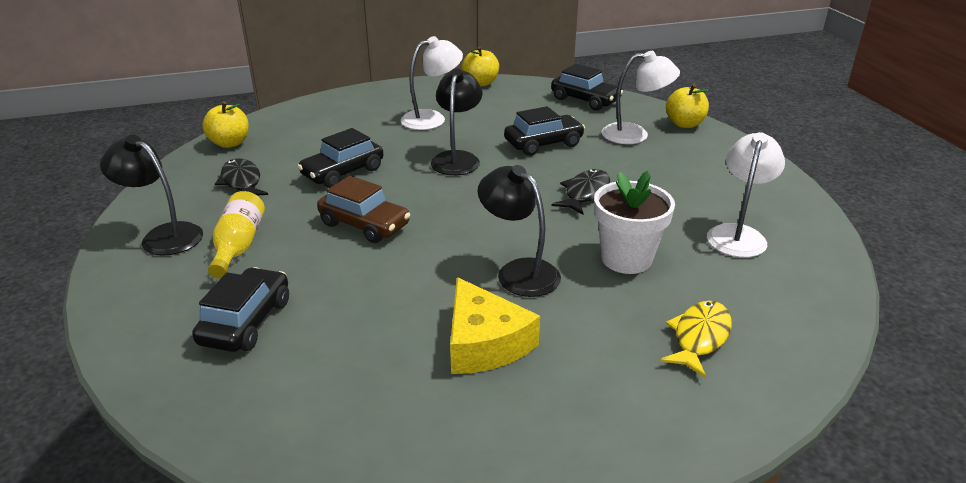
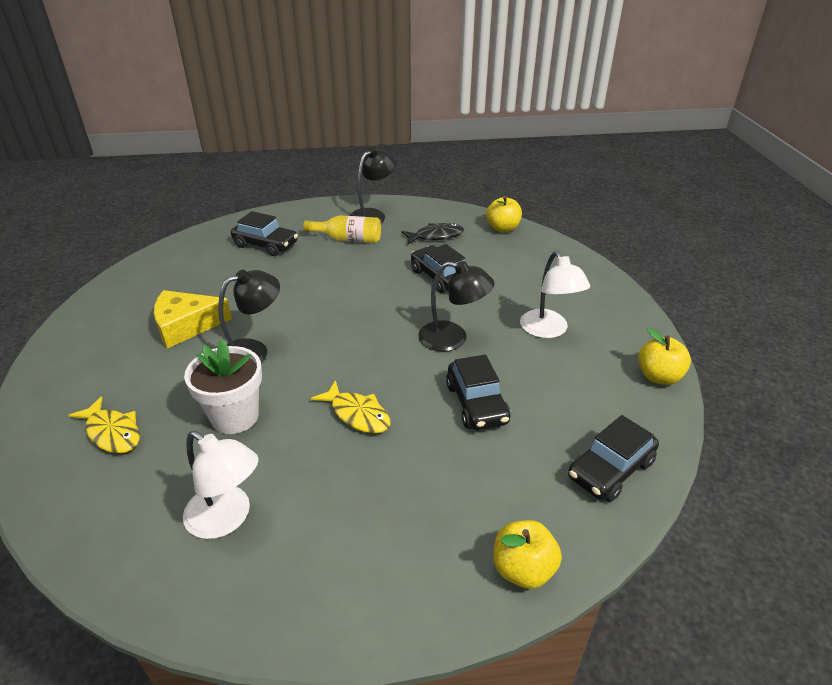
camera: 100 degrees right, 5 degrees up
(364, 224) = (353, 285): brown car -> none
(585, 193) = (357, 414): black fish -> yellow fish
(635, 134) = (492, 496): white lamp -> none

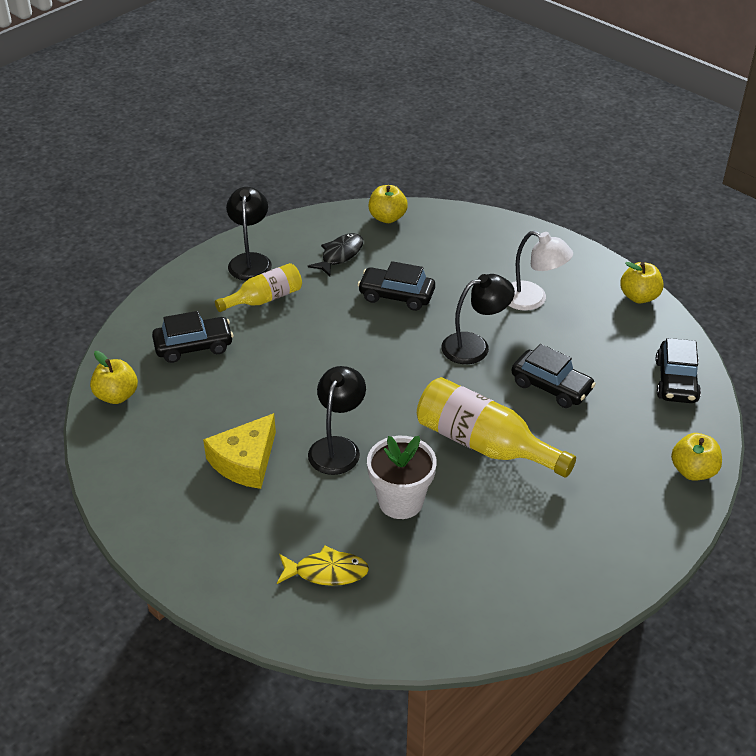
camera: 40 degrees left, 5 degrees up
(183, 250) = (117, 396): none -> yellow apple
(227, 518) = (495, 563): white lamp -> none
(357, 414) = (483, 444): yellow fish -> yellow bottle

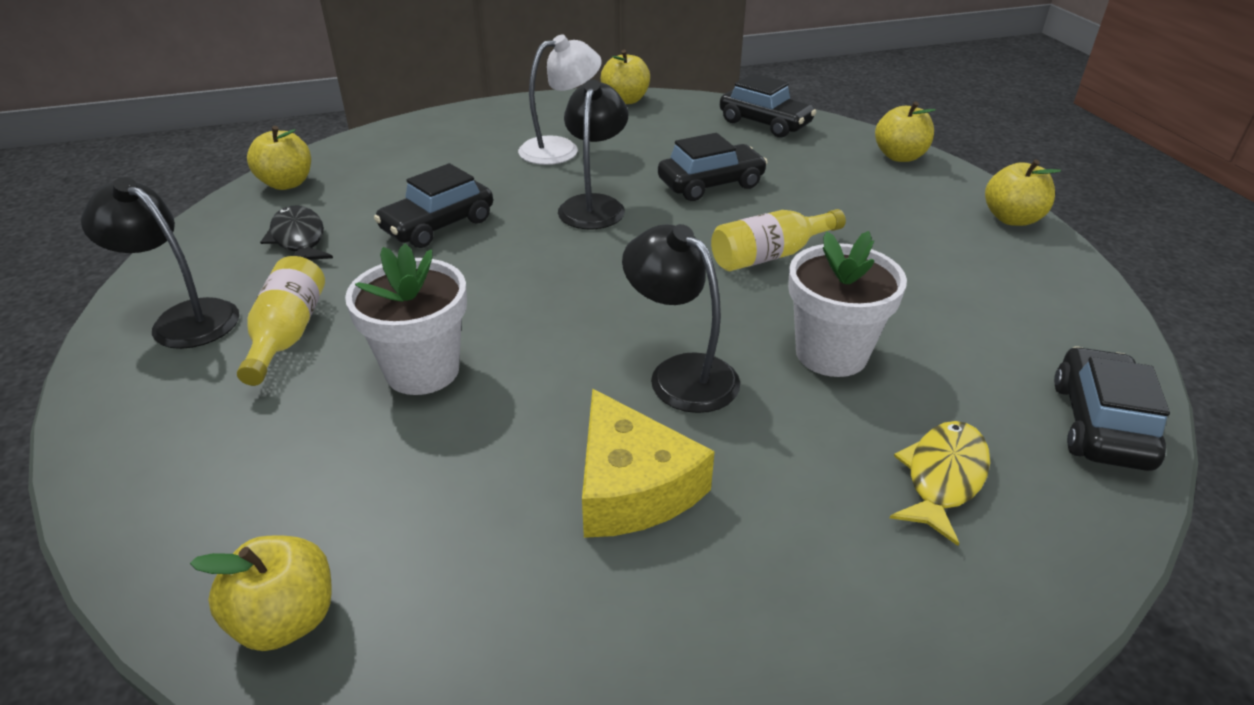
camera: 60 degrees left, 5 degrees down
(194, 346) = (290, 452): black car -> black car (1100, 424)
(272, 356) = (422, 370): none -> white flower pot
(483, 444) = (769, 255): yellow bottle -> yellow bottle, size x0.62
(646, 555) = (1012, 219): none -> yellow apple

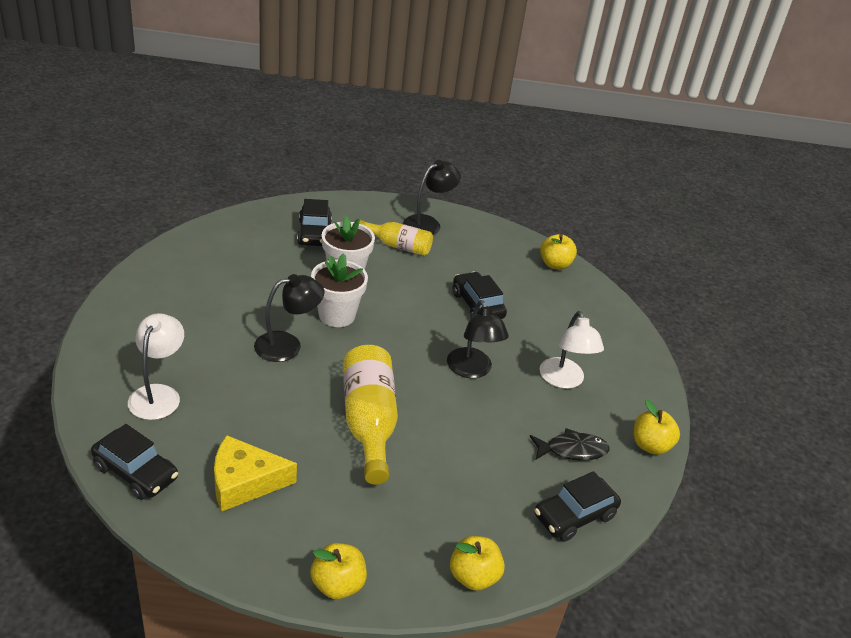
camera: 105 degrees right, 0 degrees up
(286, 619) = (237, 226): yellow apple -> none
(299, 239) = (485, 260): black fish -> black fish (572, 450)
(594, 205) = (472, 370): black lamp -> black lamp turned 45 degrees clockwise
(632, 486) = (231, 307): yellow cheese -> yellow cheese (244, 482)
(711, 184) = (476, 435): black car -> black car (314, 233)
(769, 255) = (369, 422): yellow bottle -> yellow bottle, size x1.61
(831, 354) = (263, 402): white flower pot -> white flower pot (337, 315)
(943, 477) = (158, 394): yellow fish -> white lamp

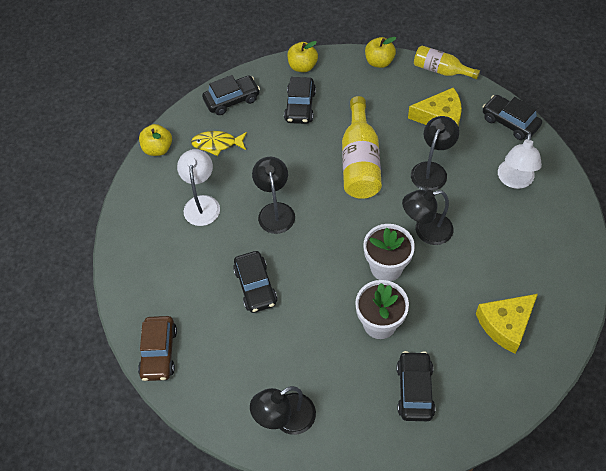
camera: 165 degrees left, 20 degrees up
(216, 268) = (505, 324): none -> yellow cheese
(270, 410) = (431, 170): none -> black lamp
(398, 246) = (324, 373): yellow bottle -> yellow bottle (441, 70)
(465, 503) = (300, 106): none -> black car
(555, 264) = (159, 352): yellow apple -> brown car
(572, 450) = (217, 144): black fish -> yellow fish

